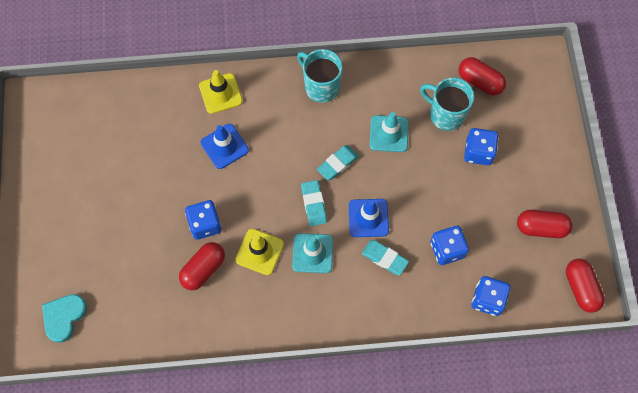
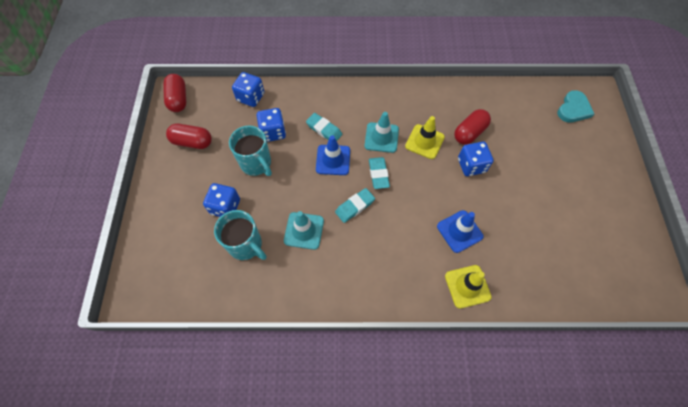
camera: 175 degrees left, 5 degrees down
(321, 86) = (364, 285): turquoise mug -> turquoise mug (256, 164)
(480, 82) = (203, 277): red capsule -> none

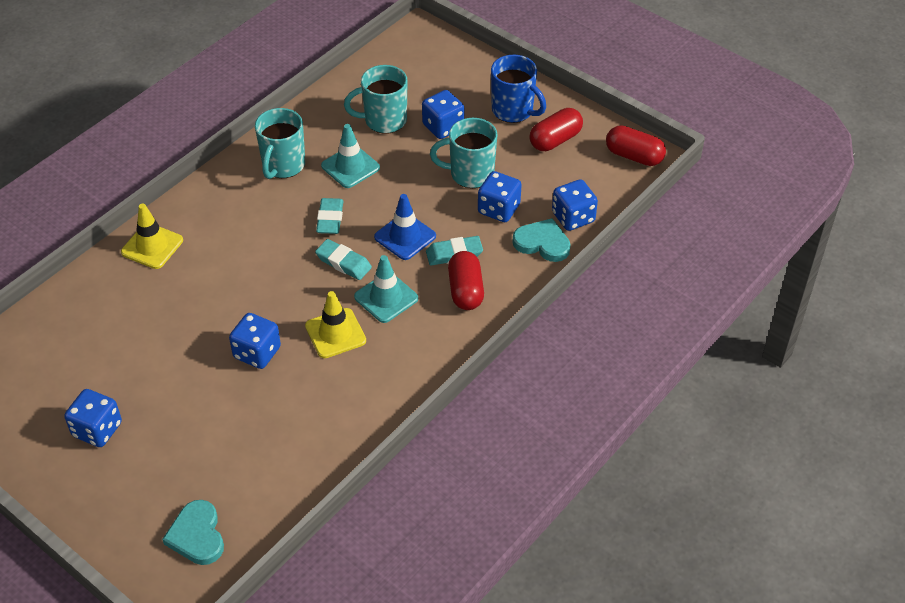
camera: 130 degrees right, 15 degrees down
(180, 179) = (513, 111): none -> blue mug
(281, 98) = (542, 243): none -> turquoise heart
(336, 271) = (283, 165): none -> turquoise mug
(459, 231) = (204, 282): blue traffic cone -> none
(469, 133) = (297, 387): red capsule -> red capsule (465, 290)
(585, 195) = (97, 429): none -> blue dice

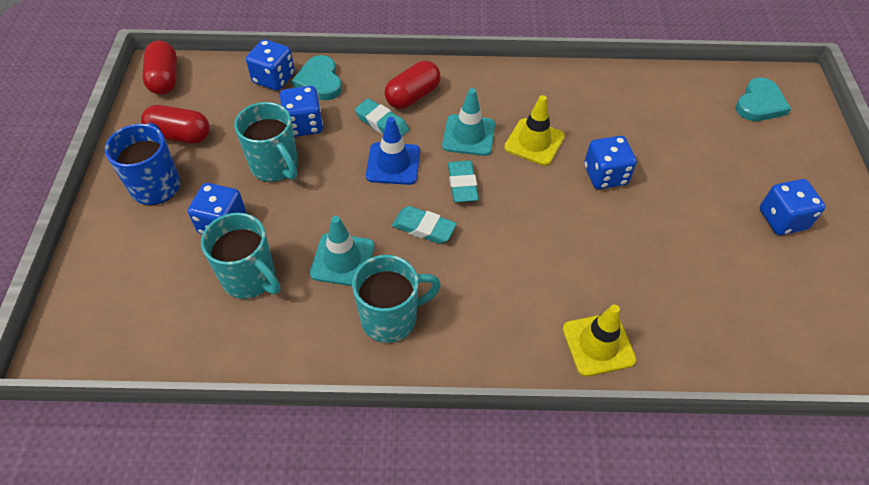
camera: 130 degrees left, 5 degrees up
(330, 219) = (424, 228): turquoise eraser -> turquoise eraser turned 60 degrees clockwise

